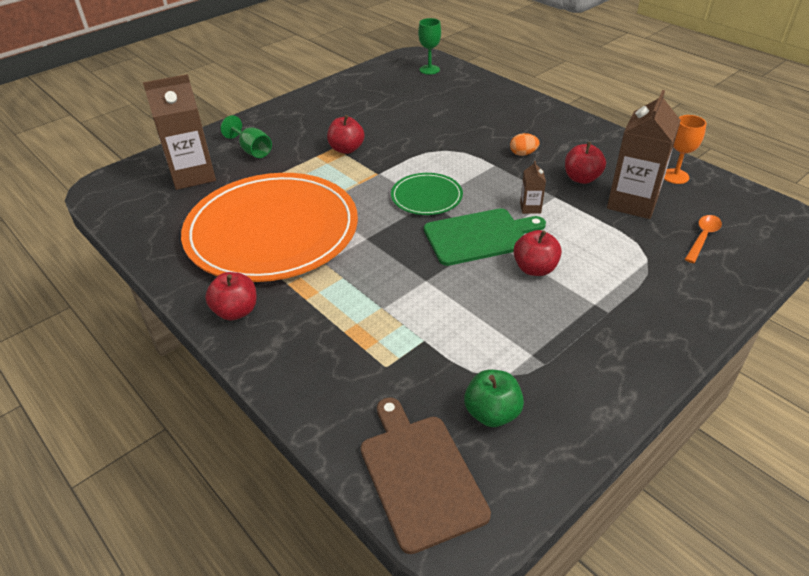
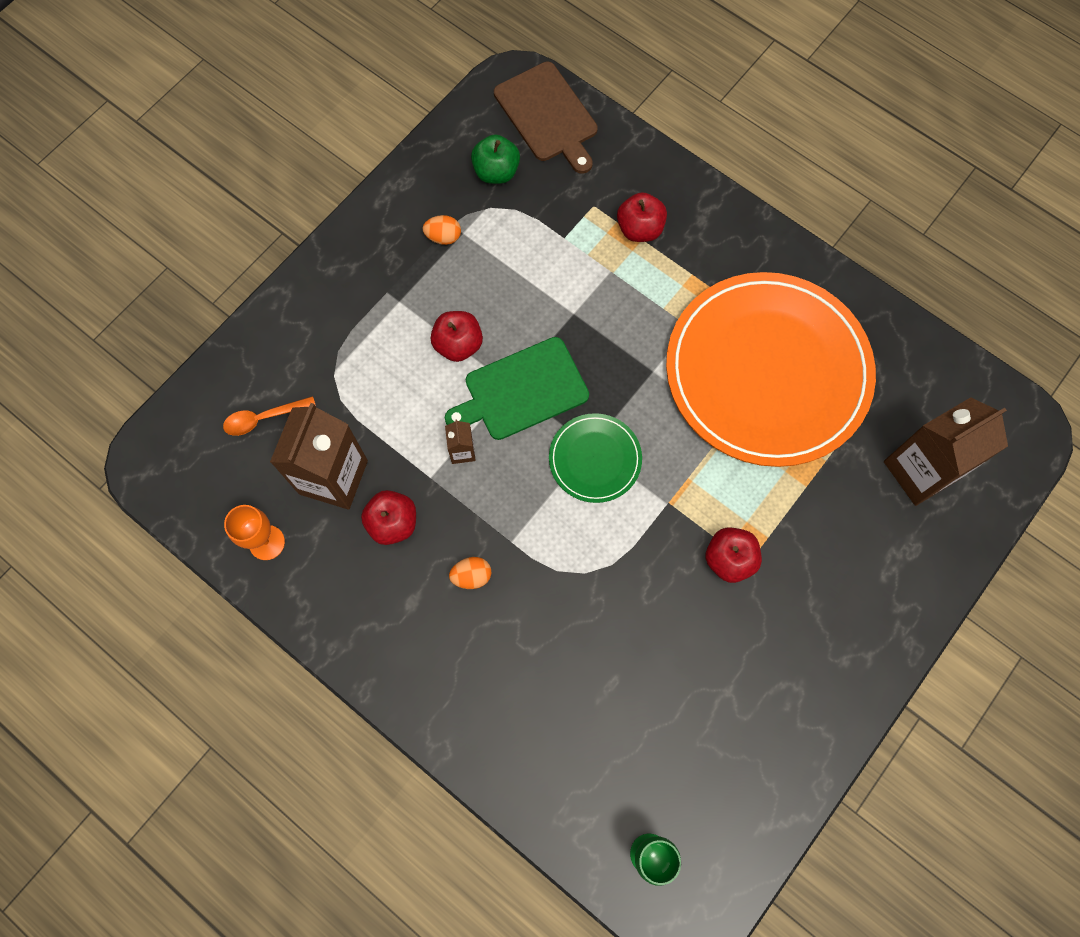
camera: 170 degrees right, 30 degrees up
(236, 311) = (756, 250): red apple -> red apple (639, 229)
(252, 150) = (866, 541): green goblet -> none
(553, 353) = (443, 237): none -> orange egg
(703, 237) = (263, 418): orange spoon -> orange spoon turned 45 degrees clockwise

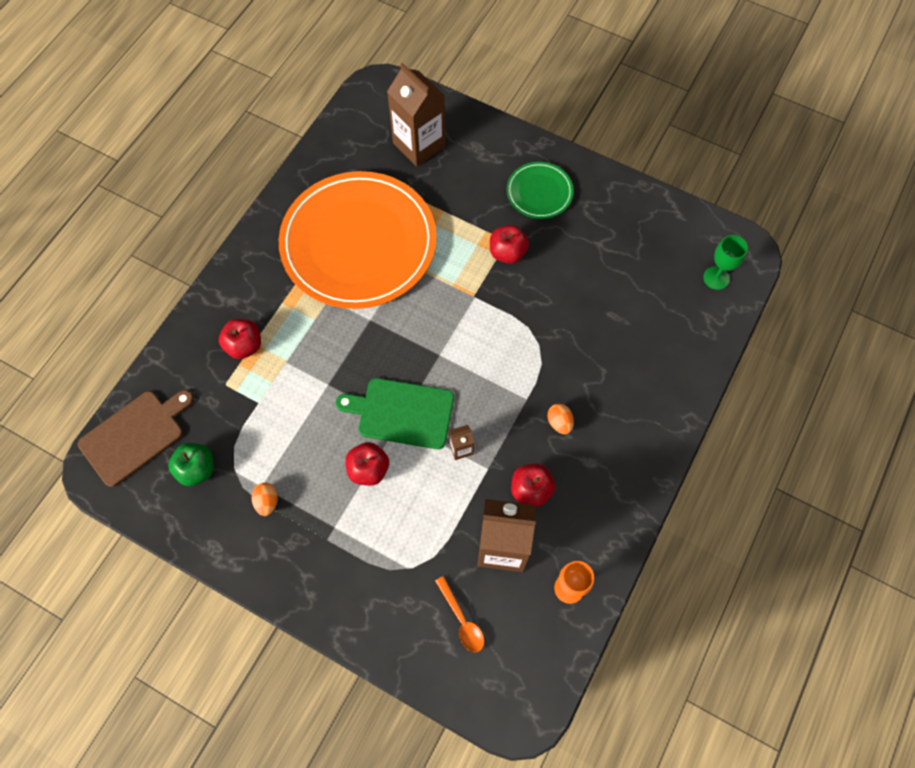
camera: 100 degrees left, 5 degrees down
(521, 390) = (401, 413): green cutting board -> green cutting board turned 135 degrees clockwise
(595, 459) = (449, 350): green plate -> green plate (539, 192)

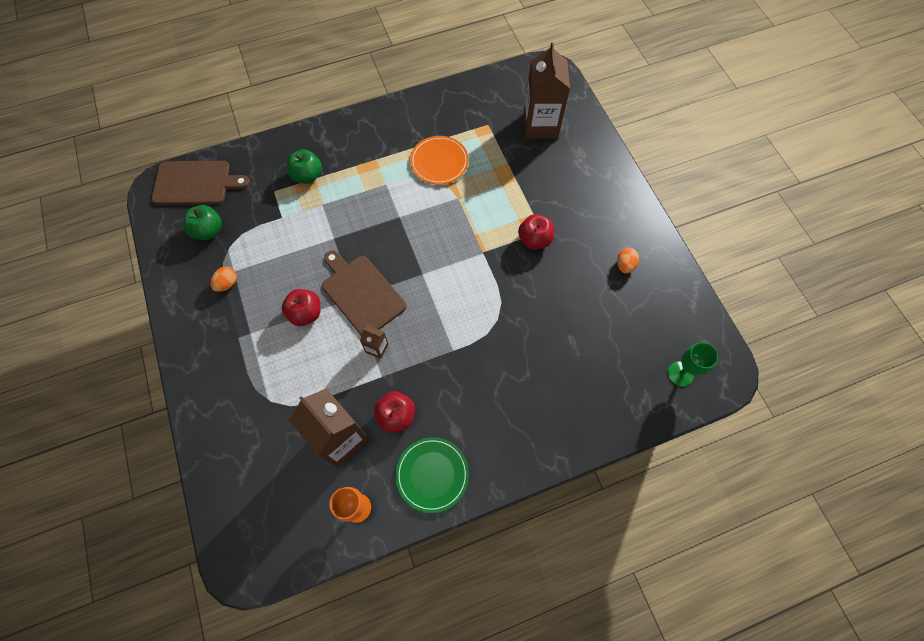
camera: 40 degrees right, 0 degrees up
(244, 346) = (307, 176): red apple -> green apple
(358, 243) = (439, 162): orange plate -> orange plate, size x0.44
(401, 413) = (361, 293): green cutting board -> brown cutting board
(462, 620) = (267, 465): orange spoon -> none
(539, 192) = (597, 214): green plate -> green plate (432, 474)
(559, 422) = (460, 385): orange egg -> orange egg (625, 265)

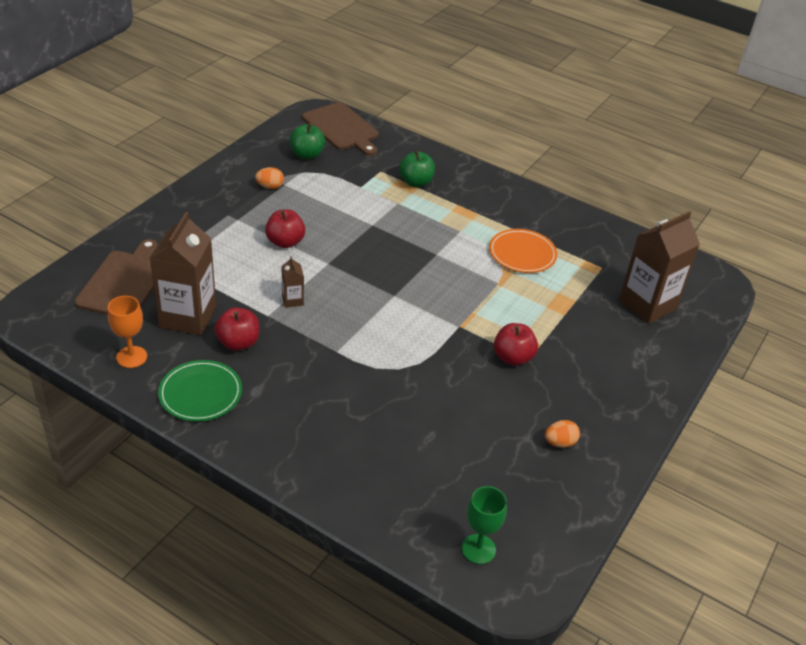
camera: 50 degrees right, 25 degrees down
(361, 293) = (336, 266): brown cutting board -> brown cutting board (124, 282)

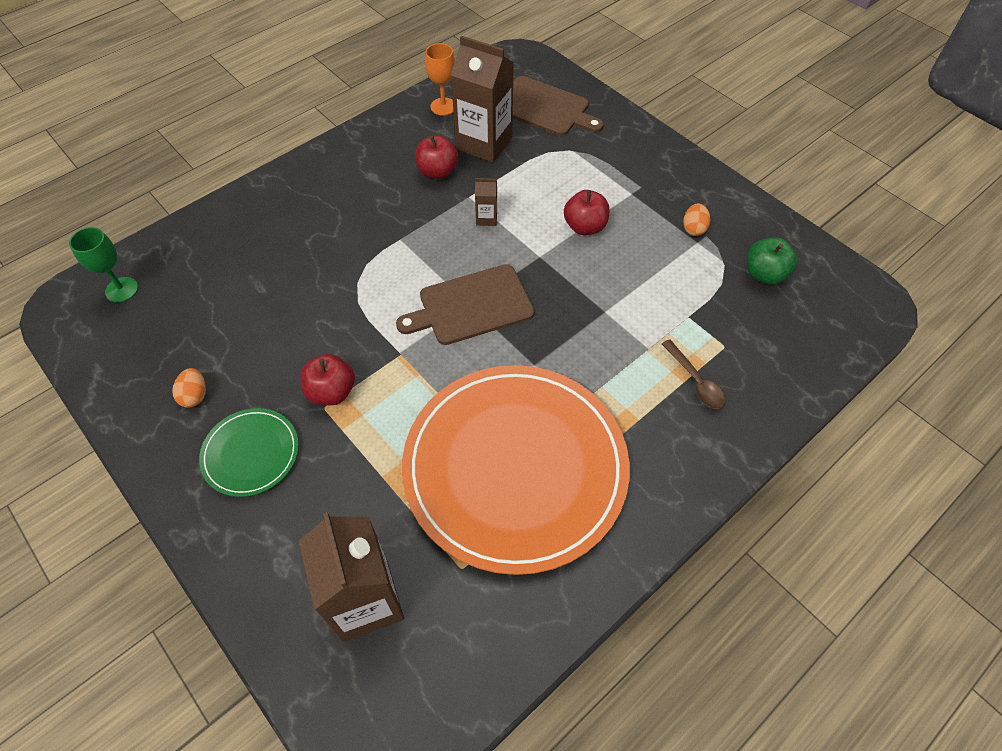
camera: 110 degrees right, 15 degrees up
(200, 393) = (383, 142): green plate -> green plate (251, 453)
(342, 128) = (834, 324): brown cutting board -> brown cutting board (471, 306)
(416, 182) = (696, 381): green apple -> brown spoon
(522, 253) = (515, 467): orange plate -> orange plate, size x2.28

